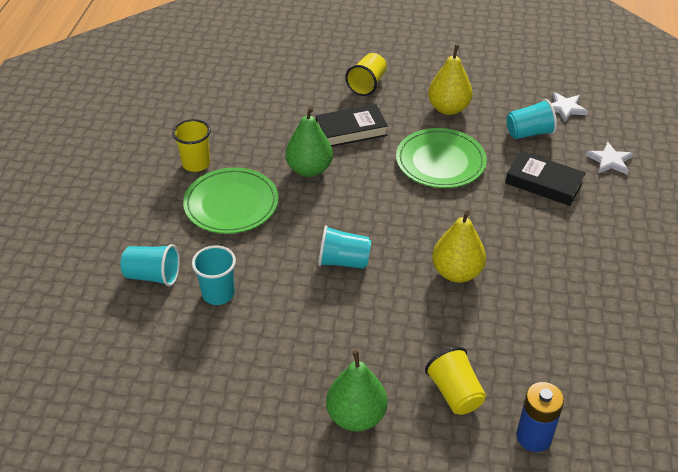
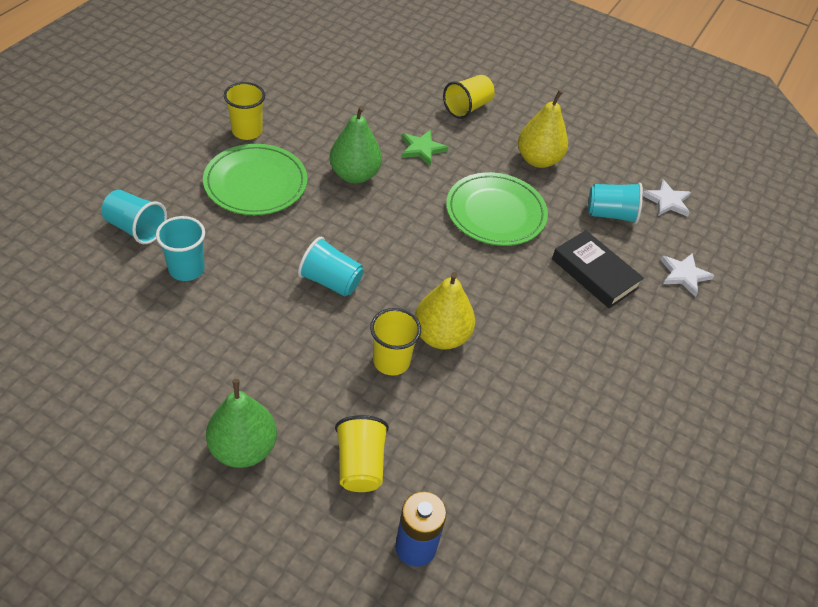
camera: 15 degrees right, 5 degrees up
(351, 130) = (422, 149): black book -> green star
(430, 306) = (391, 361): none -> yellow cup

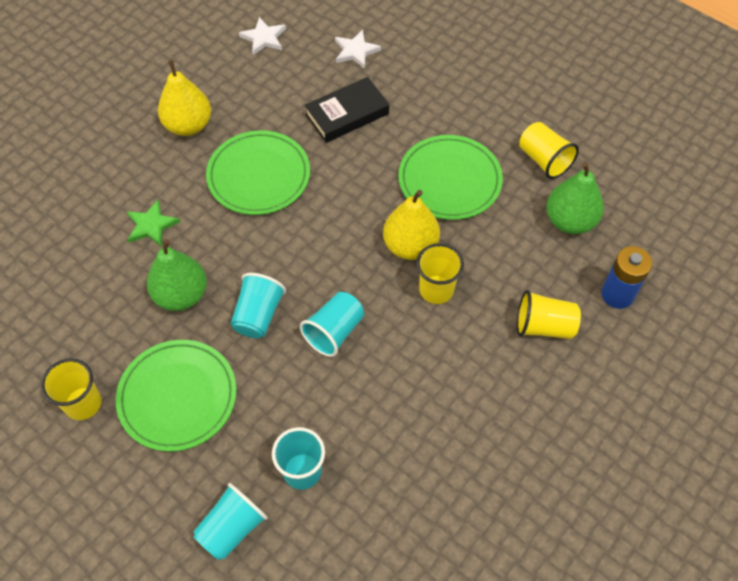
camera: 75 degrees left, 10 degrees up
(243, 448) = (526, 419): green pear -> green pear (570, 221)
(467, 108) = (91, 172): yellow cup -> yellow cup (544, 160)
(536, 368) = (449, 180): none -> green plate
(610, 214) = (274, 84): turquoise cup -> turquoise cup (258, 315)

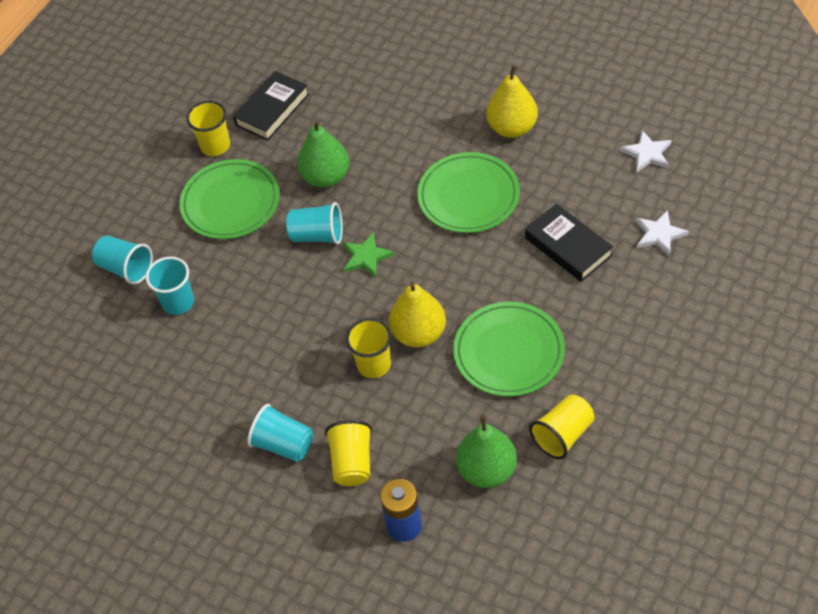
camera: 85 degrees right, 5 degrees down
(57, 334) = (272, 110): none -> black book
(151, 225) = (392, 136): green star -> green star (366, 257)
(334, 332) = (312, 294): turquoise cup -> turquoise cup (283, 444)

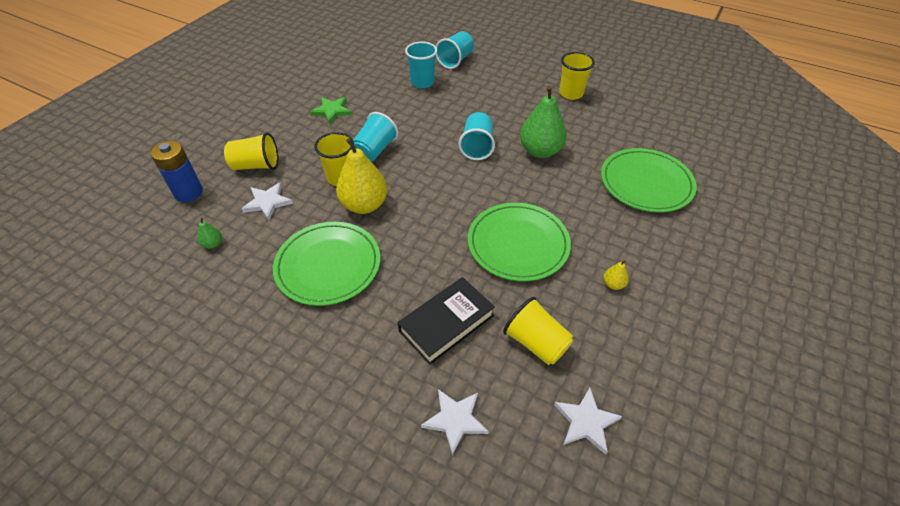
camera: 85 degrees right, 5 degrees down
(230, 202) = (513, 102): green plate -> green plate (646, 183)
(272, 110) = (613, 121): black book -> none
(283, 444) = (286, 132): turquoise cup -> turquoise cup (375, 150)
(366, 257) = (451, 174): green star -> green star (332, 111)
(418, 432) = (268, 202): none -> white star
(487, 470) = (213, 244): green pear -> green pear, size x0.43
(512, 128) = (613, 284): yellow pear -> yellow pear, size x0.43
(563, 435) = (224, 301): yellow cup -> yellow cup (536, 342)

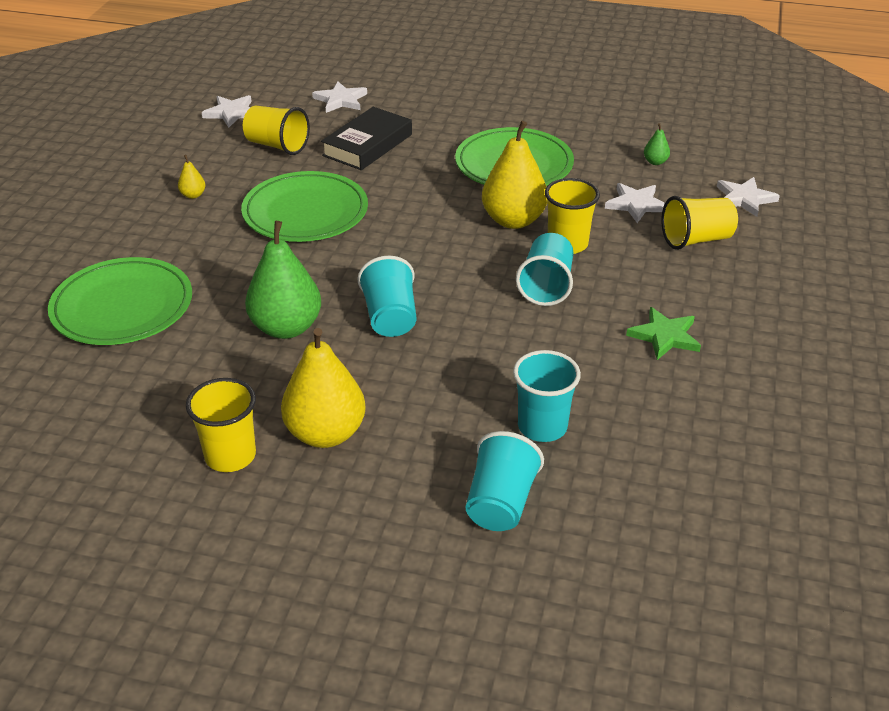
camera: 165 degrees right, 10 degrees down
(188, 192) = (744, 199): blue battery -> white star
(525, 95) = (325, 433): none -> yellow pear

